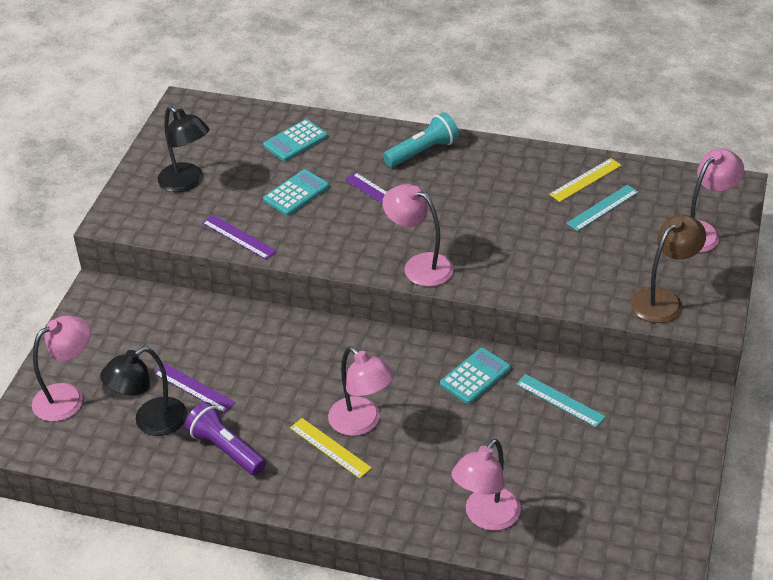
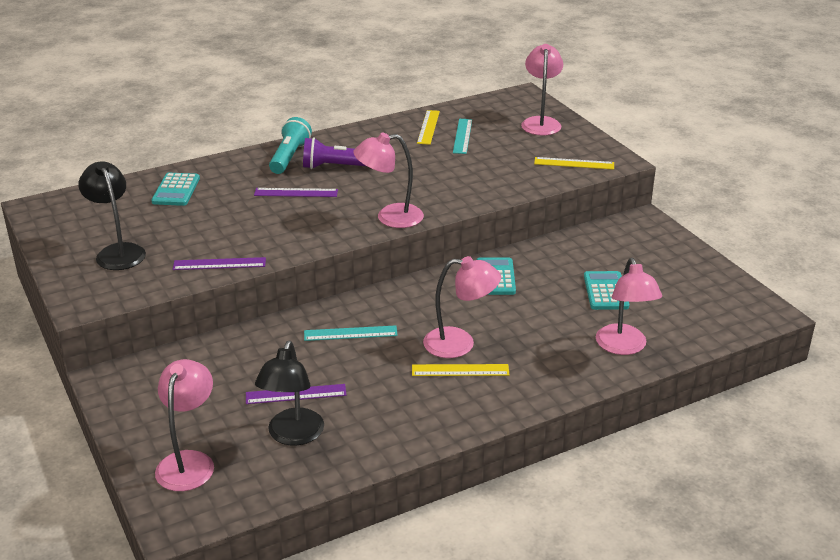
camera: 45 degrees left, 10 degrees down
(187, 182) = (117, 252): black lamp -> black lamp turned 120 degrees counterclockwise
(226, 449) = (382, 416): purple flashlight -> purple flashlight (336, 167)
(296, 193) = (226, 219): turquoise calculator -> turquoise calculator (605, 291)
(560, 400) = (568, 261): turquoise ruler -> turquoise ruler (350, 333)
(663, 299) = (574, 163): brown lamp -> yellow ruler

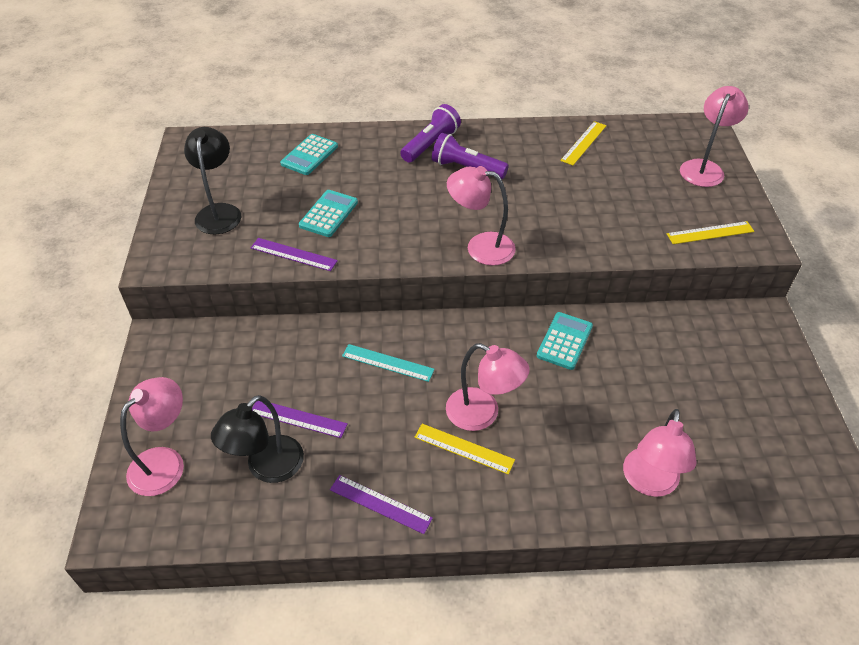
camera: 25 degrees right, 15 degrees up
(289, 157) = (430, 144): turquoise flashlight -> purple flashlight
(296, 192) = (411, 189): purple ruler -> purple ruler (380, 504)
(462, 136) = (611, 163): turquoise ruler -> none
(574, 163) = (710, 233): yellow ruler -> yellow ruler turned 45 degrees counterclockwise
(605, 291) = (670, 400): turquoise calculator -> turquoise calculator (328, 214)

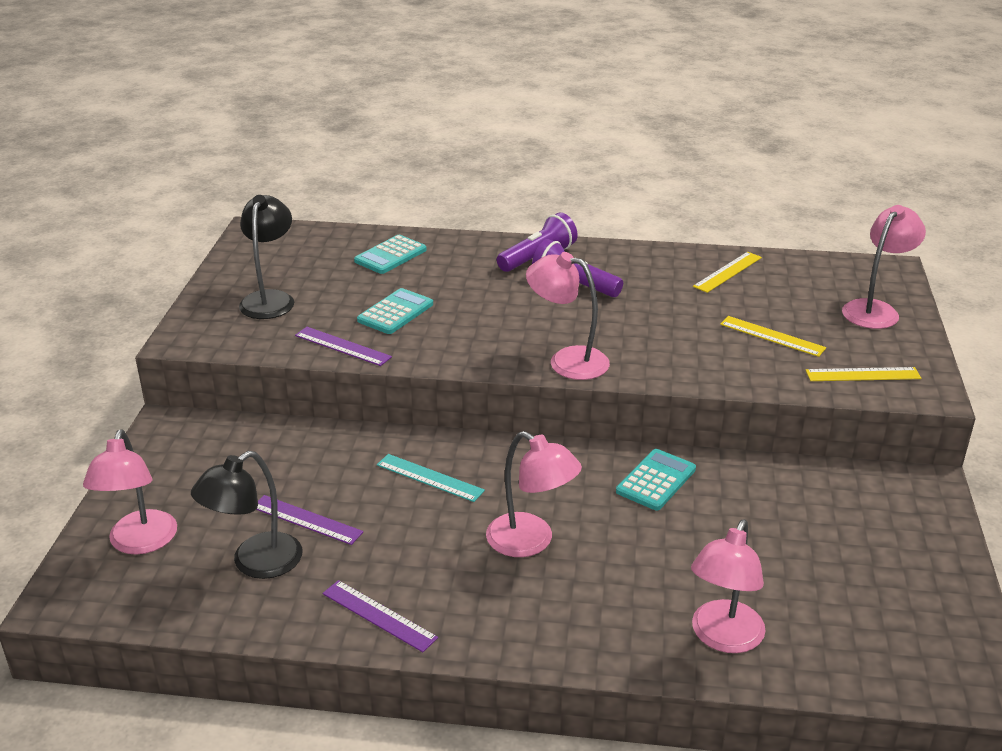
camera: 10 degrees right, 15 degrees down
(165, 462) = (140, 543): pink lamp -> pink lamp turned 135 degrees clockwise
(464, 448) = (497, 573): yellow ruler -> yellow ruler (772, 336)

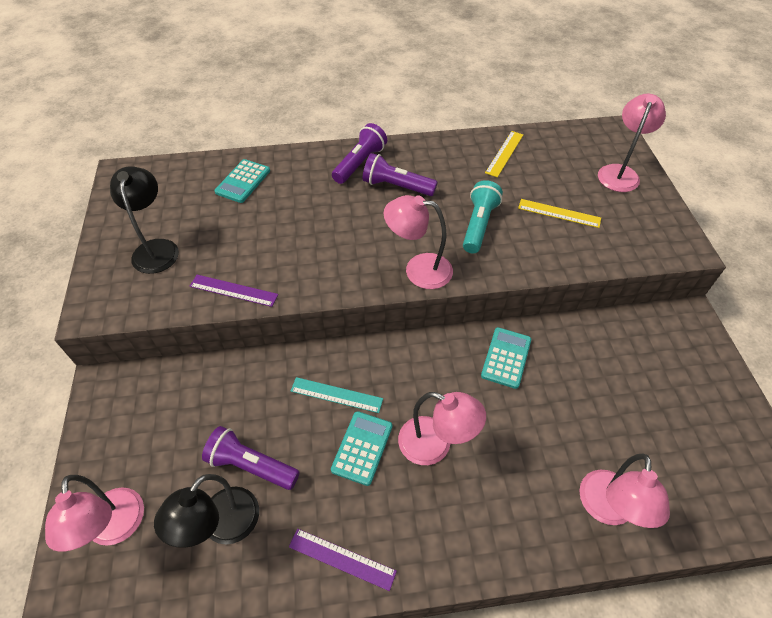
camera: 15 degrees left, 20 degrees up
(306, 520) = (251, 465): purple ruler -> purple flashlight
(395, 312) = (266, 243): turquoise calculator -> turquoise calculator (362, 448)
(661, 332) = (478, 225): none -> turquoise flashlight
(863, 374) = (635, 240): yellow ruler -> none

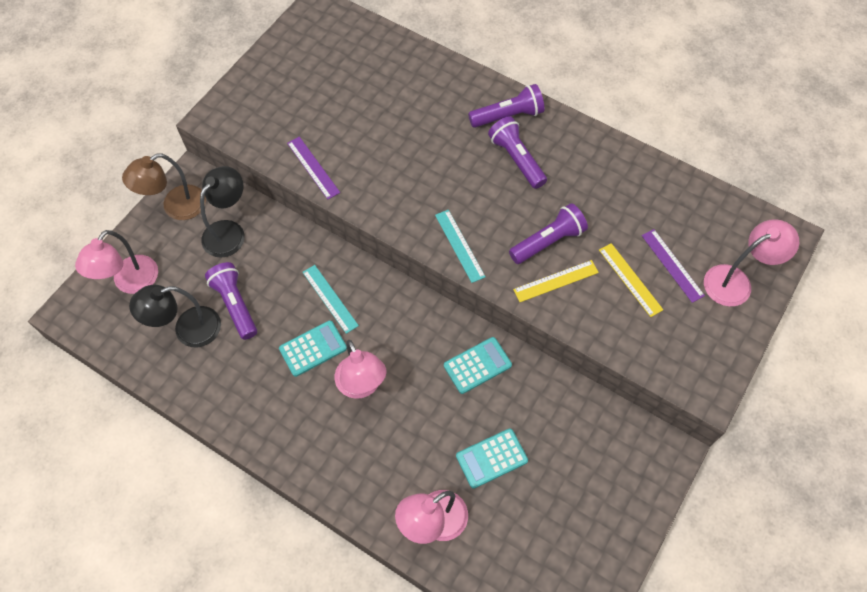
camera: 40 degrees right, 10 degrees up
(108, 422) = (176, 207): none -> brown lamp
(156, 248) = (290, 94): black lamp -> black lamp (229, 231)
(243, 181) = (399, 73): turquoise calculator -> turquoise calculator (491, 458)
(342, 559) = (238, 407): purple ruler -> purple ruler (672, 265)
(418, 269) = (459, 245): pink lamp -> turquoise ruler
(478, 225) = (548, 241): turquoise flashlight -> purple flashlight
(504, 153) = (646, 189): yellow ruler -> yellow ruler (556, 281)

